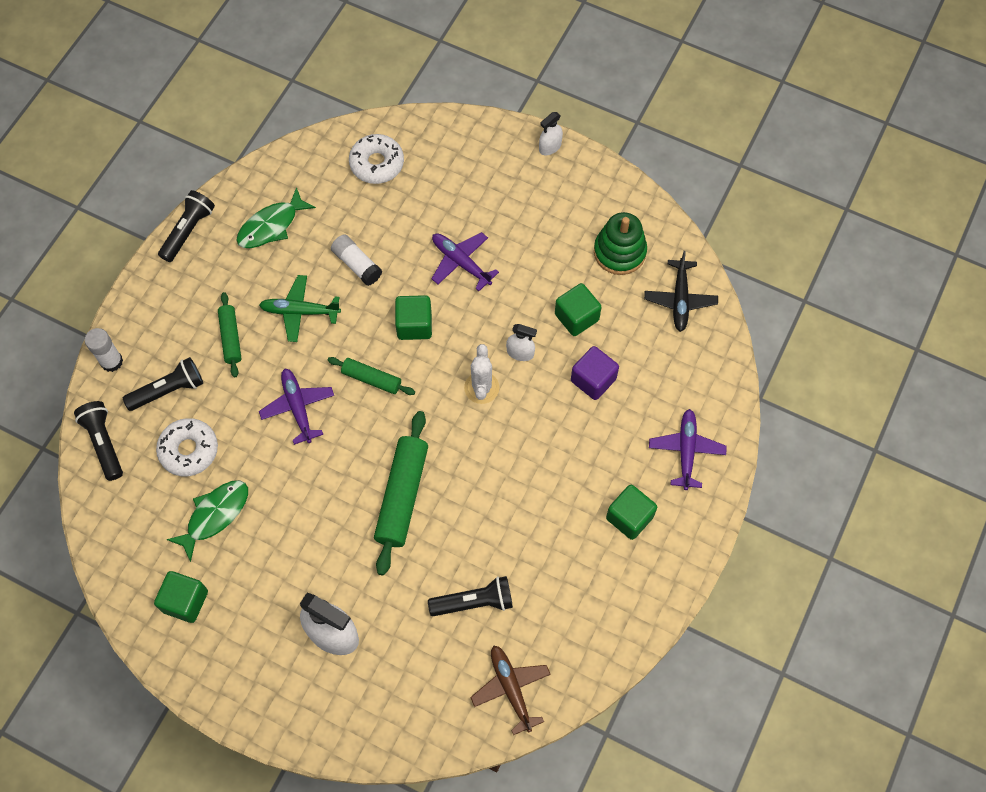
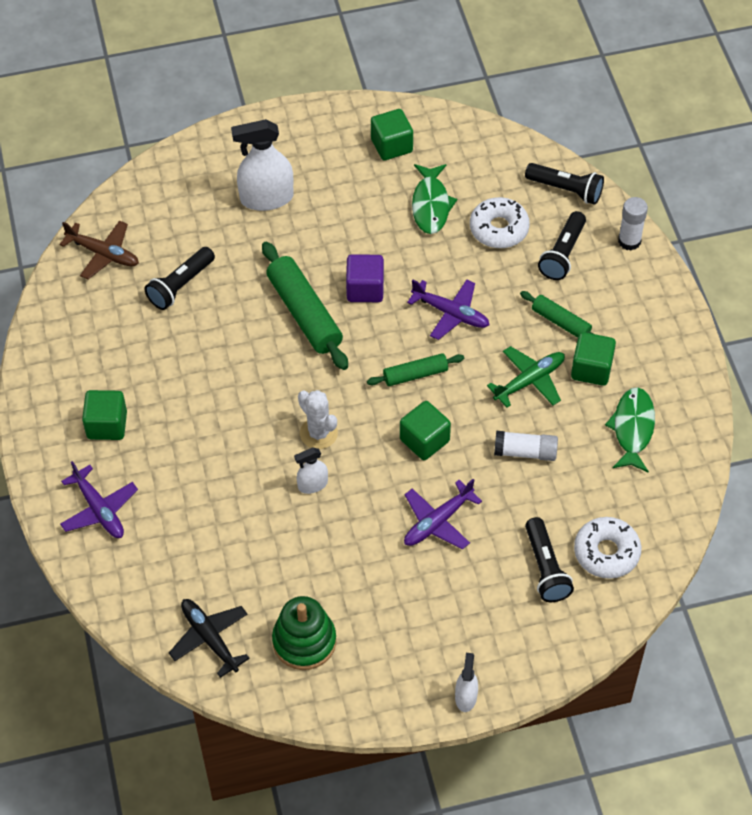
camera: 140 degrees right, 10 degrees down
(188, 231) = (694, 373): black flashlight -> black flashlight (545, 568)
(461, 263) = (438, 521): purple plane -> purple plane turned 135 degrees clockwise
(576, 317) = (291, 551): green cube -> green cube (591, 369)
(593, 380) = (229, 509): purple cube -> purple cube (365, 289)

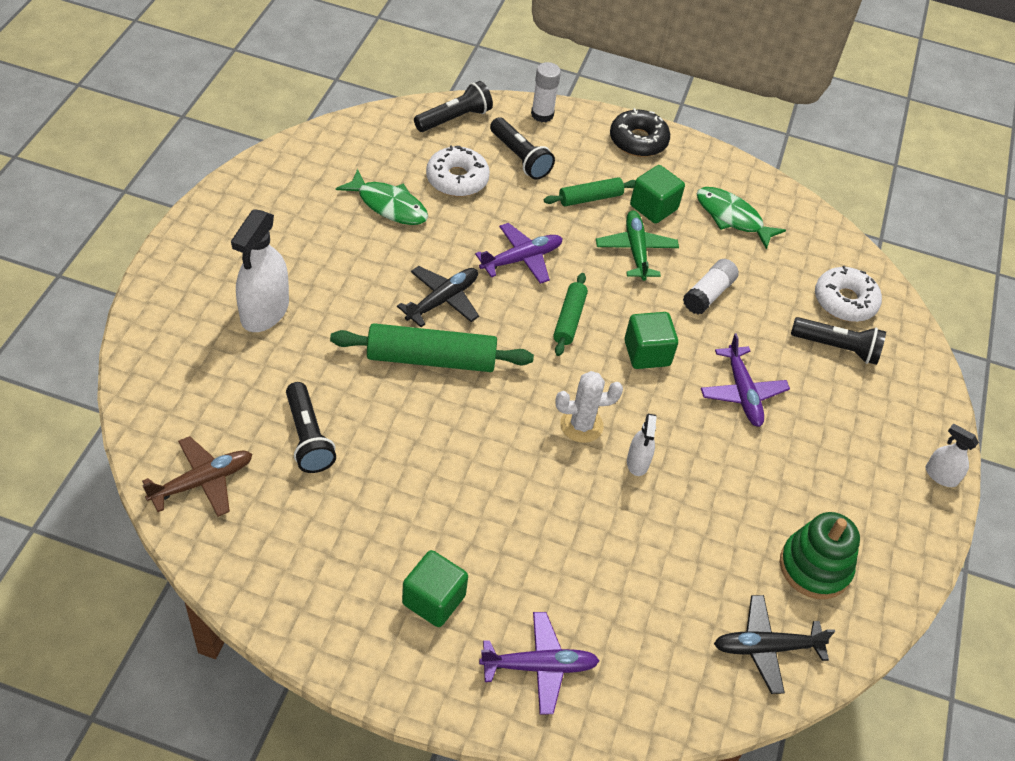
camera: 65 degrees left, 5 degrees down
(365, 289) = (442, 300): purple cube -> black plane
(391, 146) = (294, 193): green cube -> none
(664, 320) = (638, 141): none -> black donut

